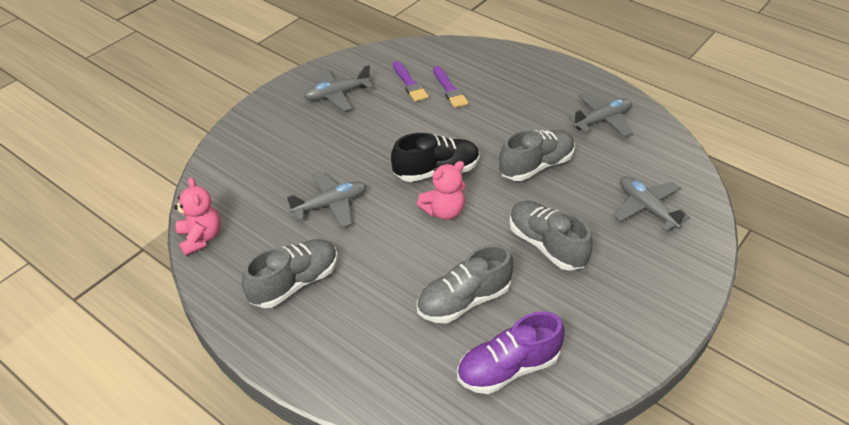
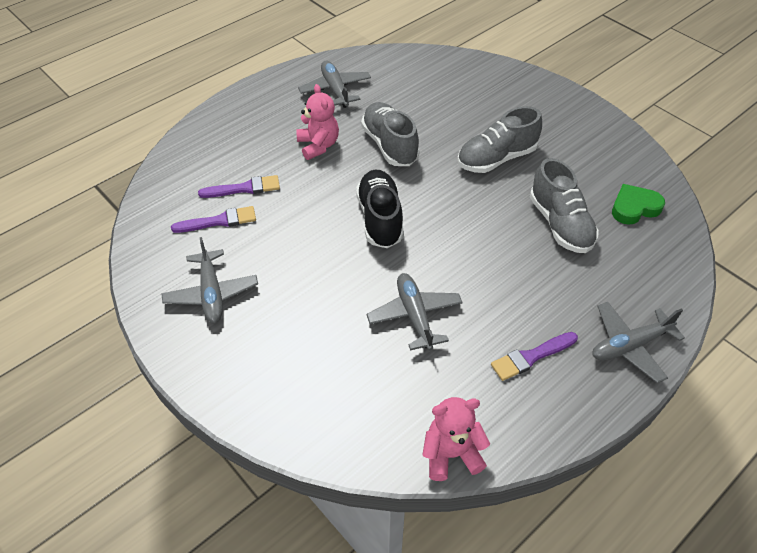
camera: 80 degrees left, 5 degrees up
(294, 283) = (531, 357): grey shoe -> purple brush
(443, 211) = (441, 221): pink teddy bear -> pink teddy bear (318, 145)
(508, 368) = (634, 208): purple shoe -> green heart
(646, 208) = (459, 90): grey plane -> grey plane (630, 346)

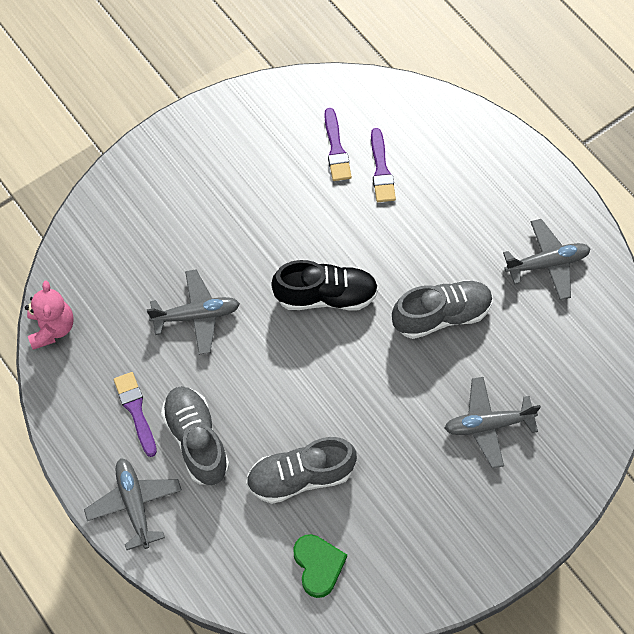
camera: 95 degrees right, 15 degrees up
(211, 293) = (245, 147): grey plane -> grey plane (488, 424)
(318, 145) = (445, 241): pink teddy bear -> none
(496, 158) = (411, 429): grey shoe -> grey shoe (196, 440)

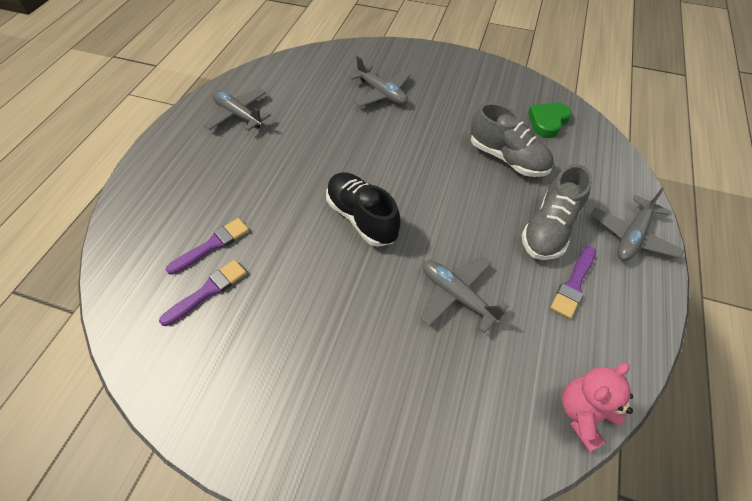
camera: 125 degrees left, 10 degrees down
(441, 315) = (323, 147): grey shoe -> none

